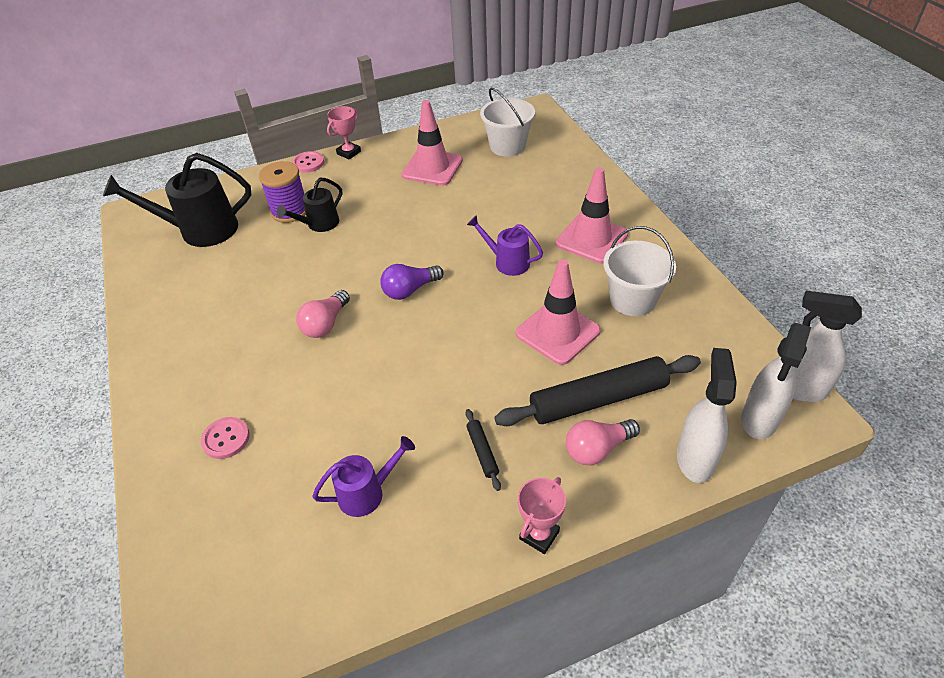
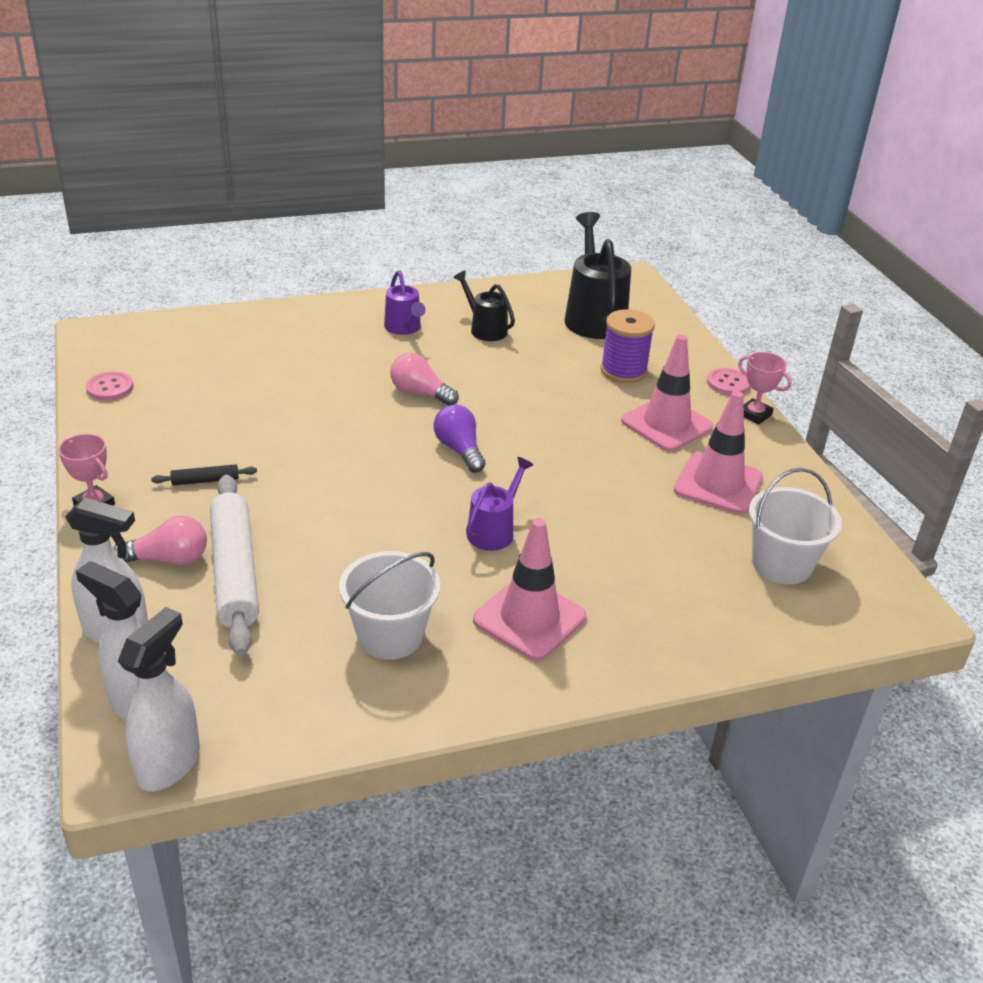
camera: 90 degrees right, 10 degrees down
(226, 439) = (291, 342): pink button -> pink button (110, 388)
(319, 224) = (594, 390): black watering can -> black watering can (484, 329)
(367, 492) = (195, 412): purple watering can -> purple watering can (404, 328)
(557, 332) = (352, 556): pink traffic cone -> pink traffic cone (666, 424)
(597, 449) = (168, 559): pink light bulb -> pink light bulb turned 105 degrees clockwise
(598, 399) = (234, 572): black rolling pin -> white rolling pin

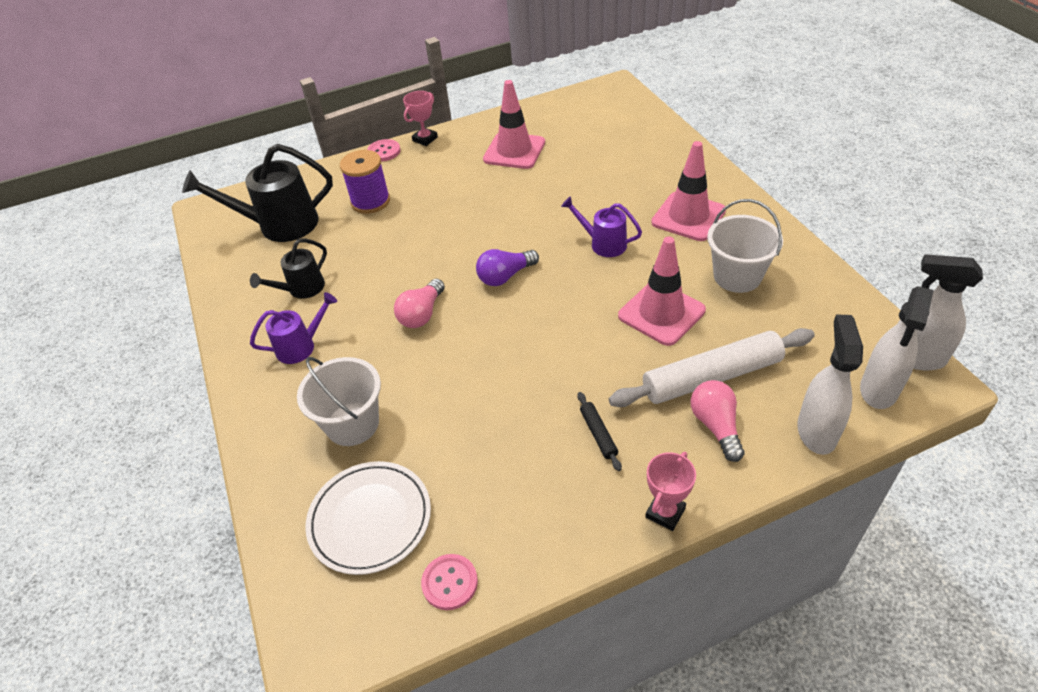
camera: 90 degrees left, 10 degrees up
(192, 356) = (370, 519): none -> white plate
(666, 424) = (445, 176): pink traffic cone -> pink traffic cone (661, 313)
(781, 564) = (590, 125): white bucket -> white bucket (352, 424)

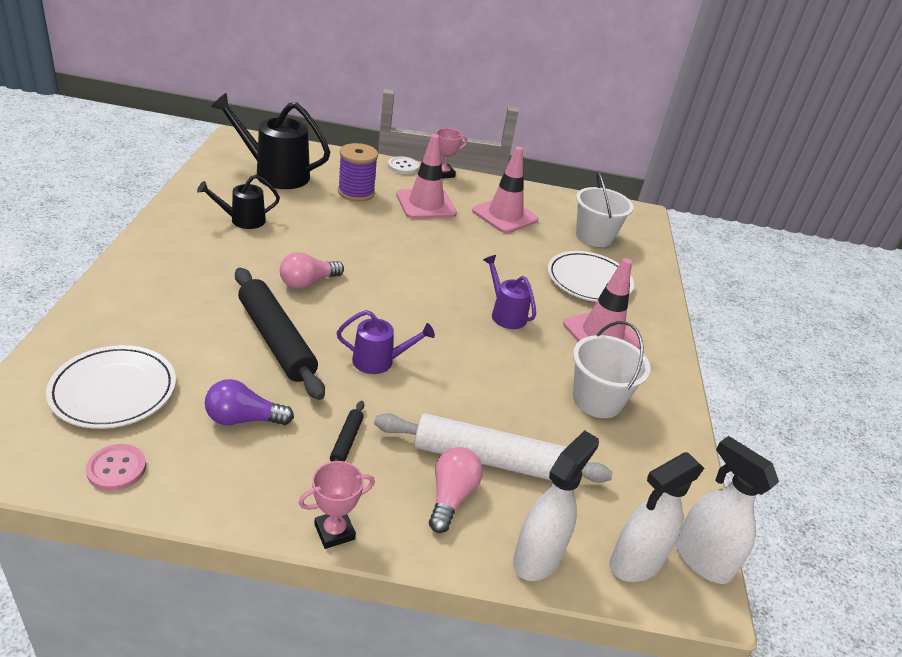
camera: 20 degrees right, 10 degrees down
(301, 346) = (200, 254): purple watering can -> purple watering can (379, 361)
(352, 424) = (175, 323): white bucket -> white bucket (594, 236)
(384, 151) = (403, 167): pink button -> white button
(452, 384) = (276, 340): none -> black rolling pin
(505, 276) = (400, 293): purple light bulb -> purple light bulb (243, 419)
(634, 174) = (589, 280): none -> white plate
(661, 313) = (498, 389): pink traffic cone -> pink traffic cone (426, 204)

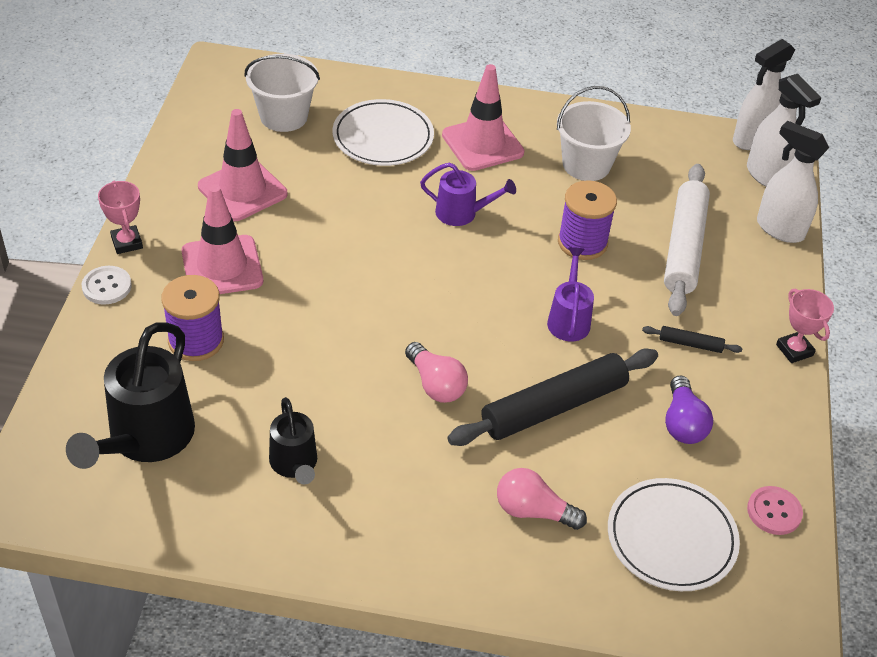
camera: 85 degrees left, 10 degrees up
(451, 497) = (735, 275): pink light bulb -> pink light bulb (533, 511)
(481, 383) = (582, 242): none -> purple spool
(505, 314) = (462, 213): purple watering can -> purple watering can turned 135 degrees counterclockwise

